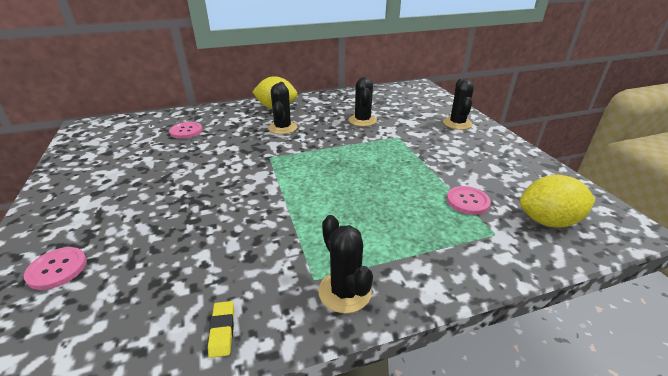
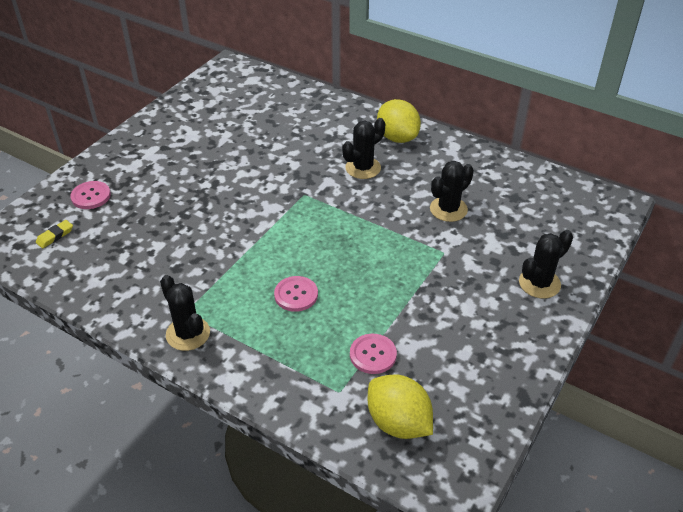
camera: 50 degrees right, 10 degrees up
(186, 131) = (286, 120): pink button -> pink button (296, 295)
(222, 330) = (110, 298): yellow eraser -> yellow eraser (55, 236)
(345, 291) = (188, 334): black cactus -> black cactus turned 60 degrees counterclockwise

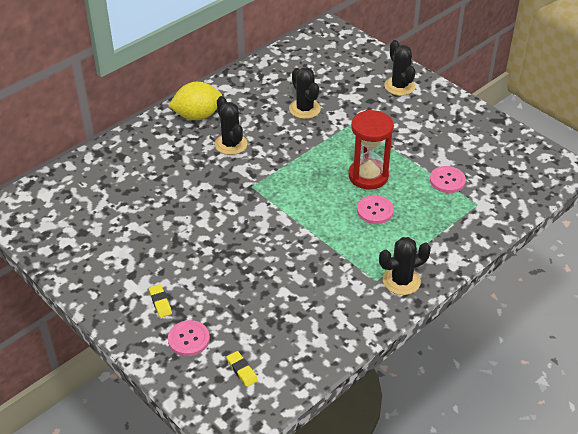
camera: 75 degrees left, 0 degrees up
(133, 170) = (160, 302): none -> yellow eraser
(353, 280) = (368, 176): none -> red hourglass
(398, 423) = (509, 180): yellow lemon -> none

